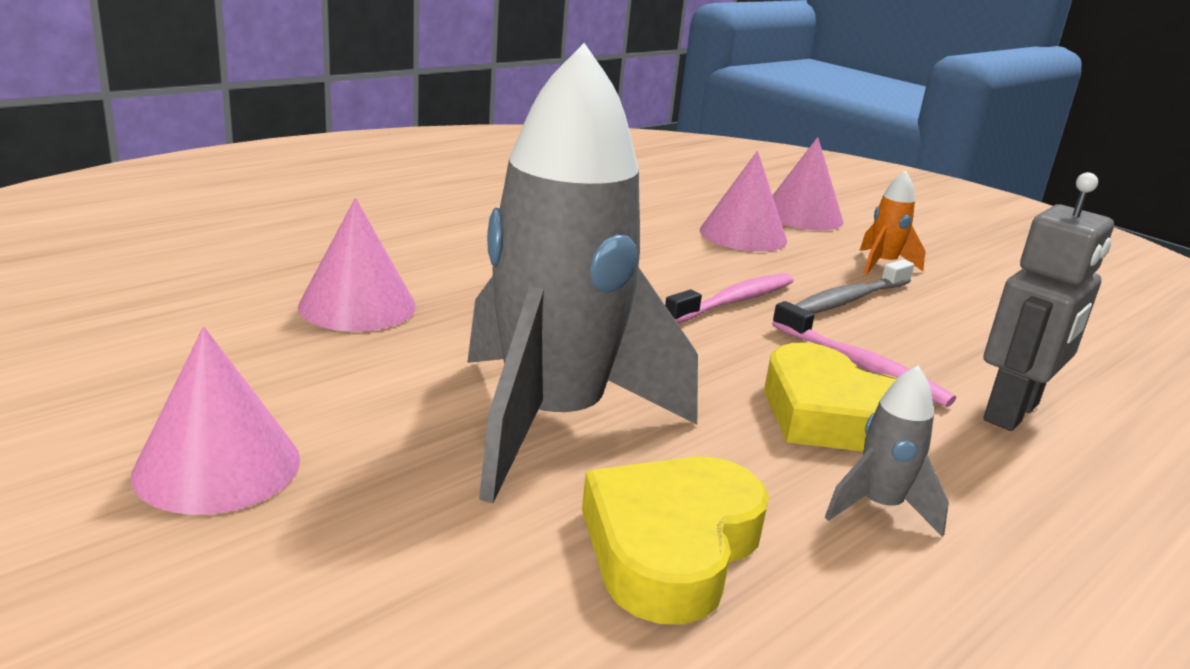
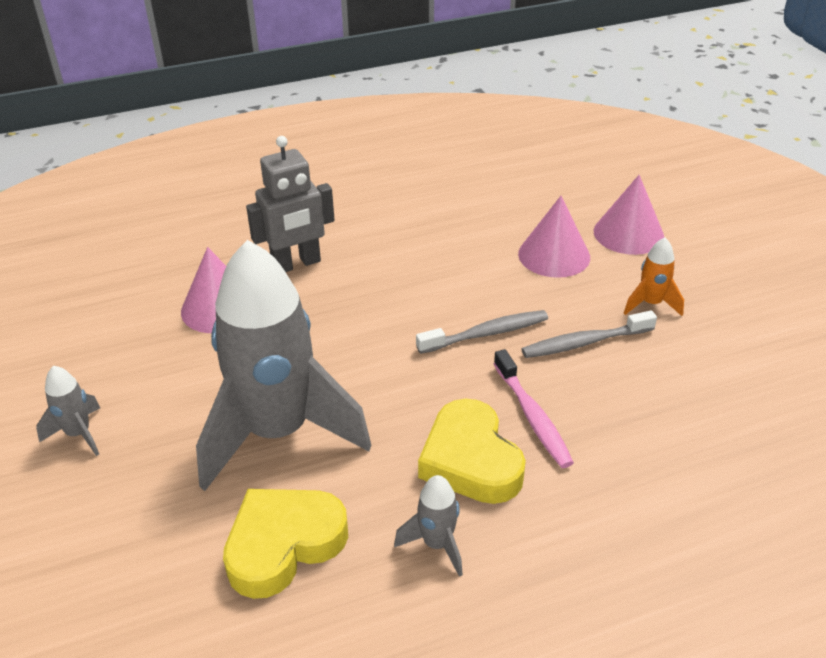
camera: 25 degrees right, 15 degrees up
(217, 466) = (78, 434): pink cone -> grey rocket
(734, 301) = (486, 334): pink toothbrush -> grey toothbrush
(1012, 413) = (614, 482): grey robot -> grey robot (296, 264)

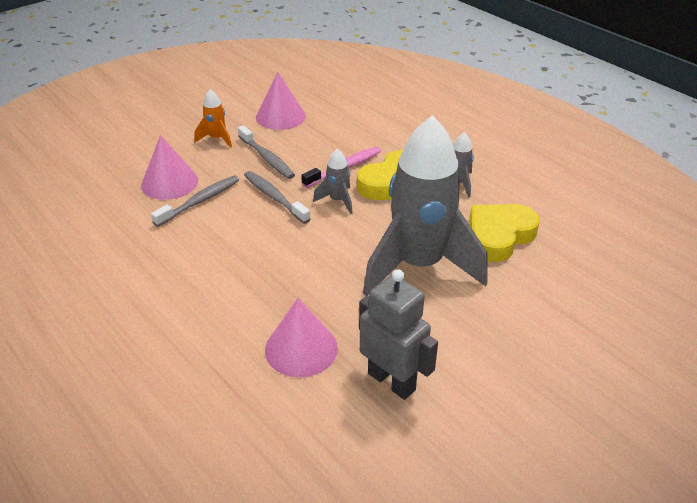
camera: 110 degrees left, 0 degrees up
(78, 434) = (487, 373): grey rocket -> grey rocket (337, 201)
(283, 544) = (499, 236): yellow heart -> yellow heart turned 105 degrees clockwise
(296, 264) = (220, 319): grey robot -> grey robot (392, 381)
(504, 273) = (200, 201): none -> grey toothbrush
(628, 233) = (133, 154): pink cone -> pink cone (280, 116)

